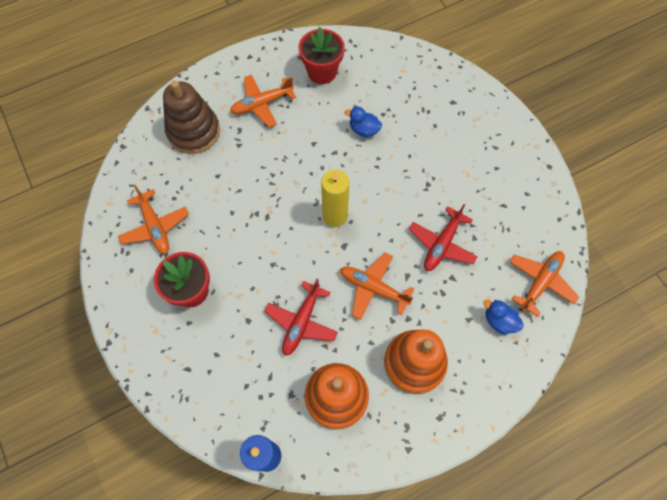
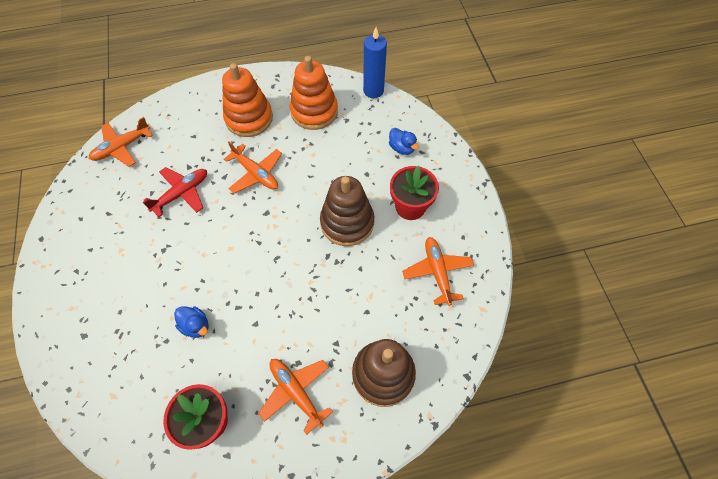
camera: 165 degrees left, 5 degrees down
(256, 255) = (347, 222): none -> brown stacking toy
(262, 104) = (296, 392): orange plane -> orange plane turned 120 degrees counterclockwise
(301, 322) = (323, 163): red plane -> none
(335, 216) = (264, 241): yellow candle -> none
(499, 321) = (171, 130): blue duck -> blue duck (402, 148)

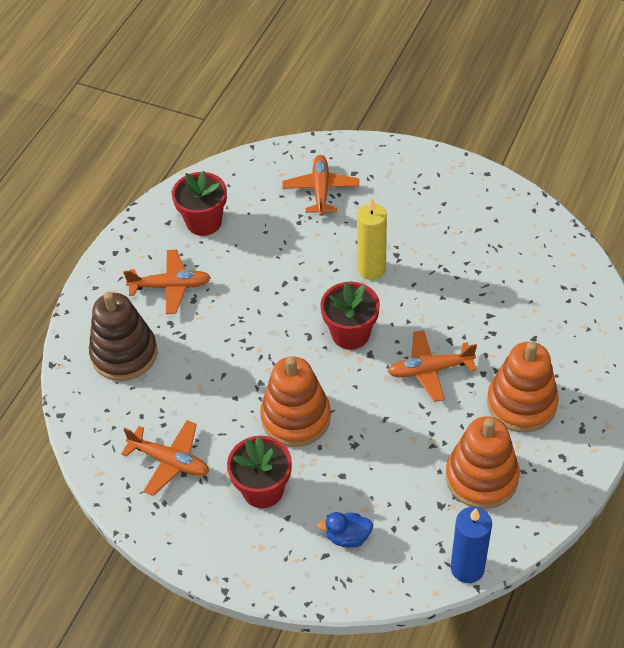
camera: 130 degrees right, 10 degrees down
(122, 147) = (564, 269): orange plane -> orange plane (321, 190)
(182, 193) = (455, 295): red plane -> none
(188, 257) = (371, 269): none -> yellow candle
(196, 326) = (294, 247): blue duck -> none
(257, 234) = (350, 334): none -> red flower pot
(347, 222) = (296, 418): brown stacking toy -> orange stacking toy

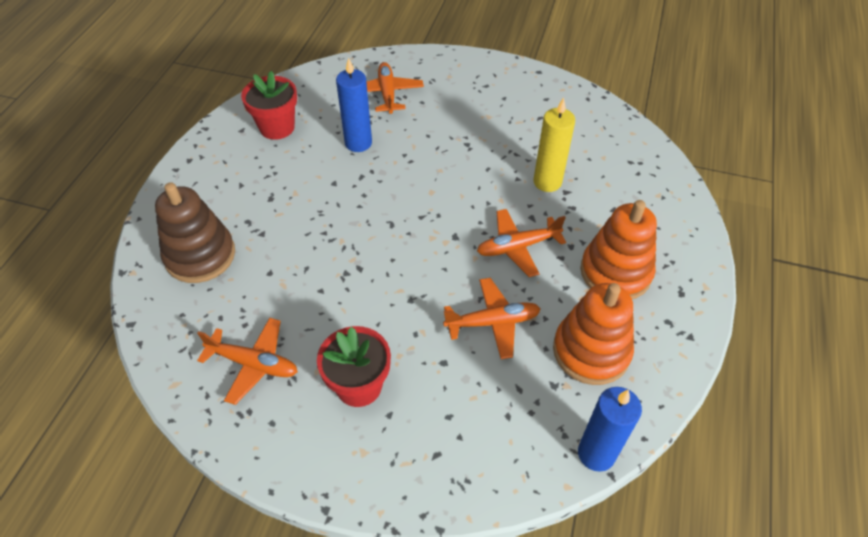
camera: 10 degrees left, 0 degrees up
(171, 286) = (247, 187): orange plane -> orange plane (493, 322)
(285, 245) = (358, 143): none -> blue candle
(296, 418) = (386, 305): orange stacking toy -> none
(348, 537) = (459, 430): blue duck -> none
(350, 334) = (433, 218): red flower pot -> none
(371, 269) = (445, 158): yellow candle -> yellow candle (547, 182)

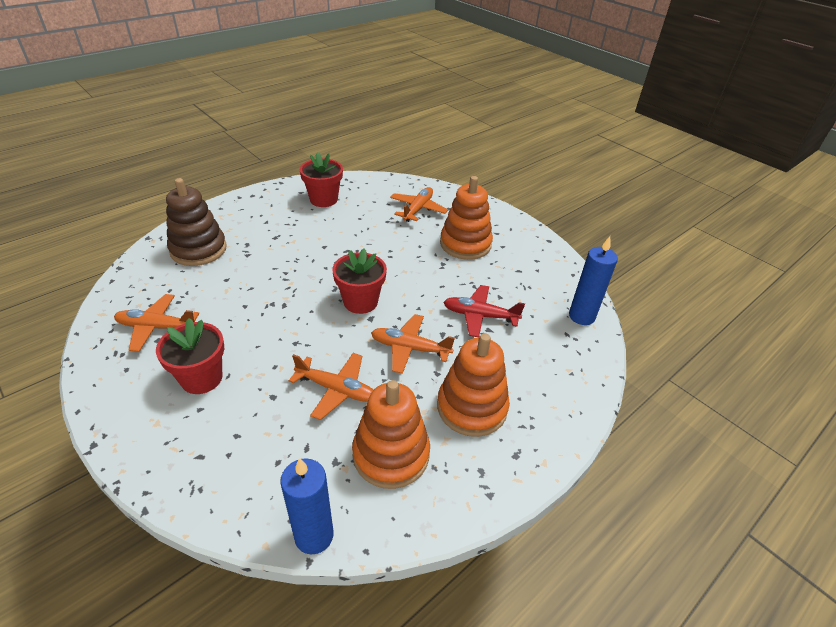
camera: 30 degrees right, 10 degrees down
(254, 364) = (156, 327): orange plane -> orange plane turned 135 degrees clockwise
(358, 143) = (366, 230): blue candle -> blue candle (581, 316)
(430, 225) = (360, 302): none -> red flower pot
(469, 112) = (465, 244): none -> orange stacking toy
(547, 182) = (480, 316): yellow candle -> red plane

